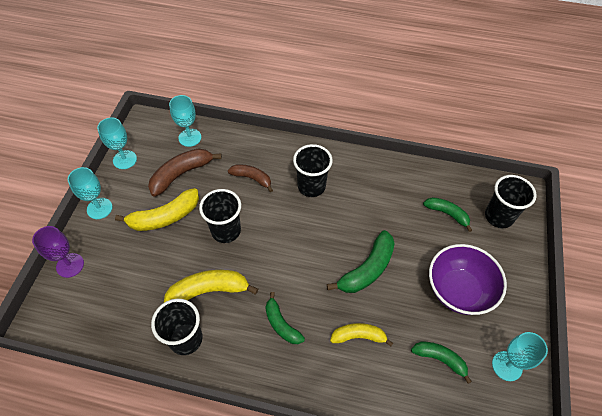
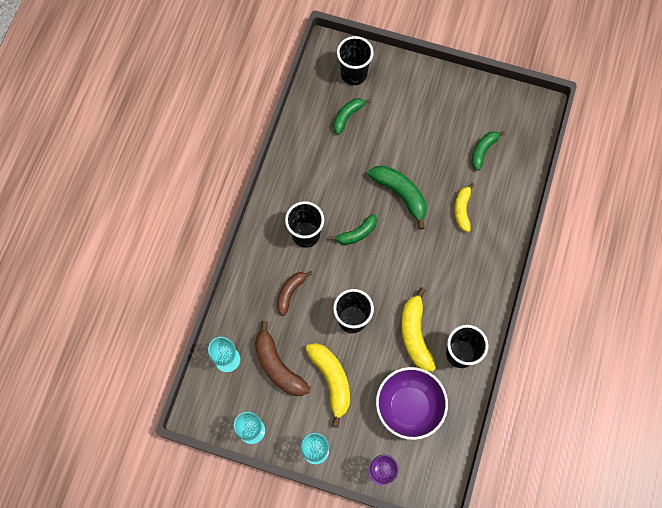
camera: 85 degrees left, 15 degrees up
(281, 324) = (449, 272): green banana -> green banana (357, 233)
(459, 290) = (424, 124): purple bowl -> purple bowl (409, 406)
(507, 366) = (489, 103): turquoise goblet -> none

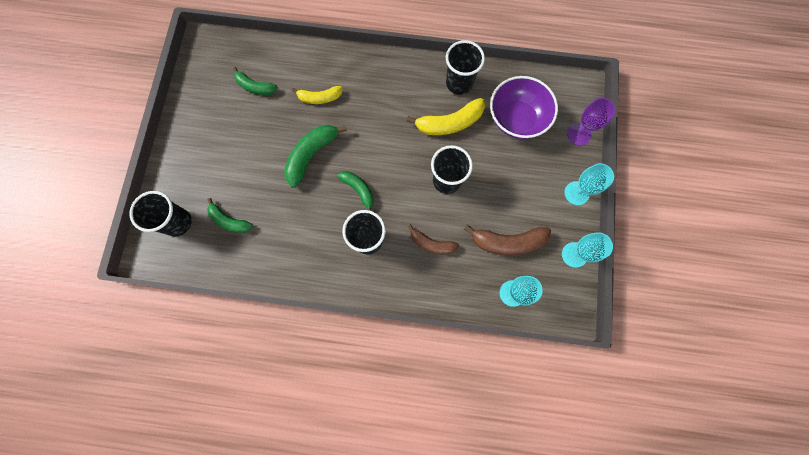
camera: 100 degrees left, 5 degrees up
(278, 366) = (507, 242): brown banana -> brown banana turned 45 degrees clockwise
(331, 380) = (509, 189): yellow banana -> none

